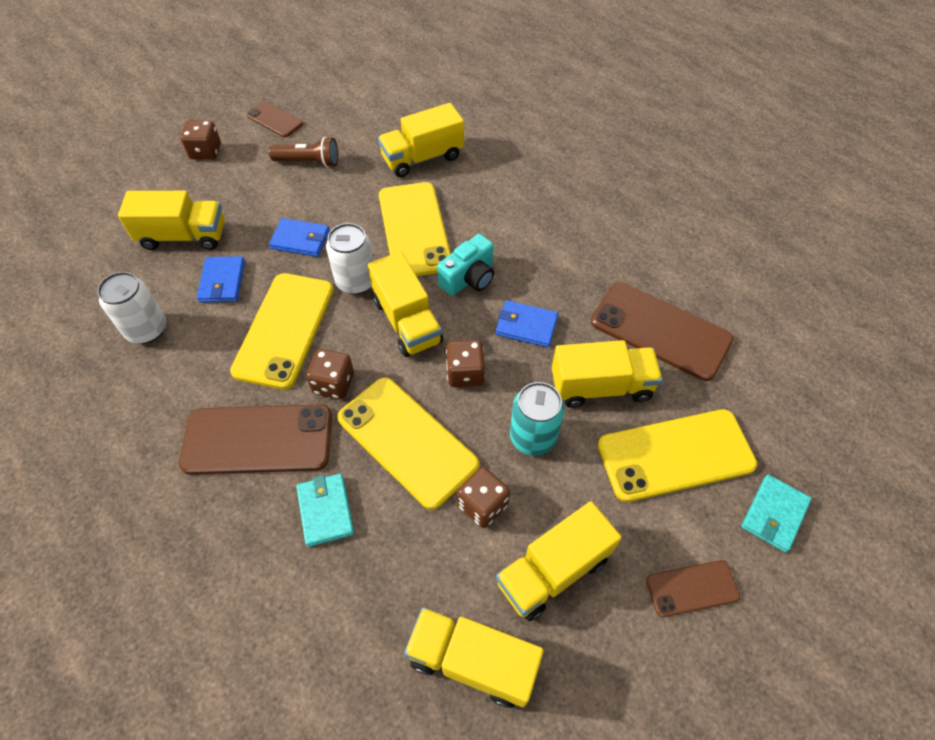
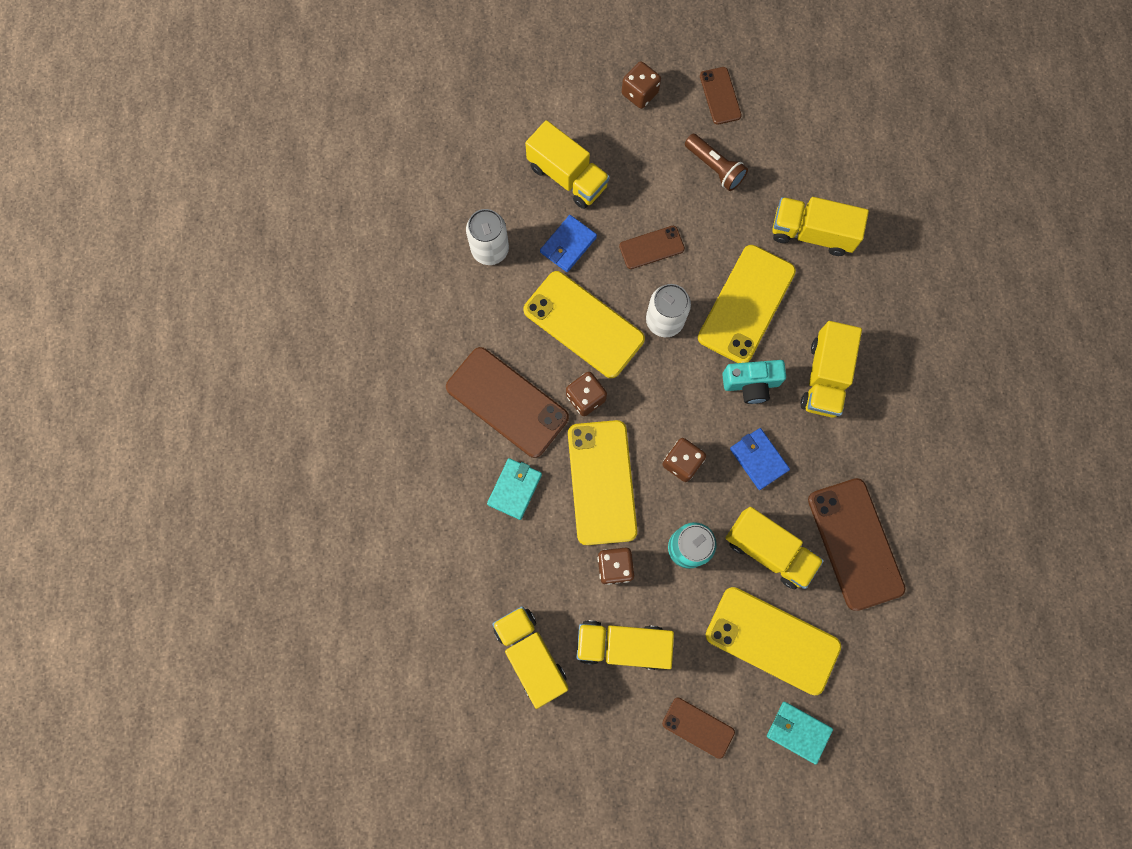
camera: 40 degrees right, 20 degrees up
(284, 330) = (583, 324): yellow phone -> yellow phone turned 75 degrees clockwise
(300, 240) = (651, 247): blue wallet -> brown phone
(407, 321) = (675, 386): yellow truck -> yellow truck (824, 377)
(774, 514) = (798, 732): turquoise wallet -> turquoise wallet turned 45 degrees clockwise

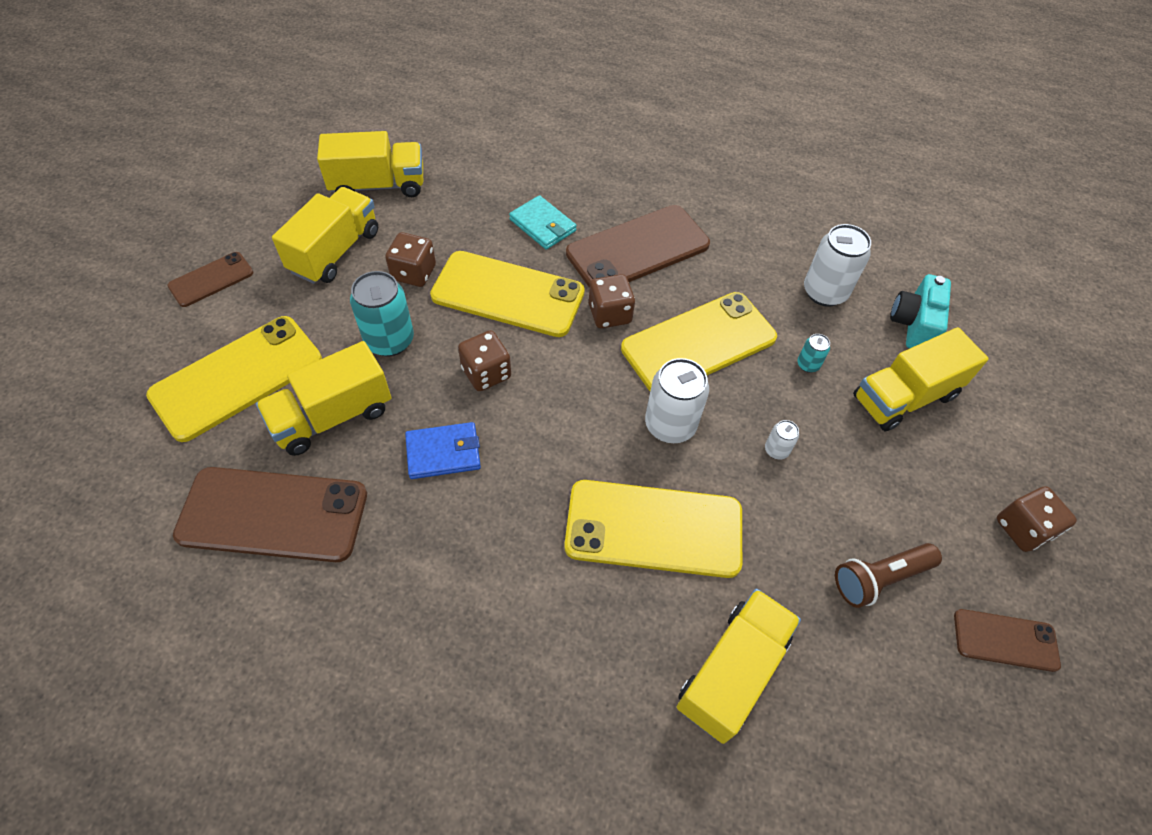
camera: 110 degrees right, 20 degrees down
(568, 245) = (808, 364): blue wallet -> turquoise can
(651, 247) = (776, 450): brown phone -> white can
(746, 304) = (654, 529): yellow phone -> yellow phone turned 45 degrees counterclockwise
(751, 384) = (542, 486): turquoise camera -> turquoise camera (913, 324)
(798, 732) = (131, 361): turquoise wallet -> none
(824, 377) = (505, 582): yellow truck -> none

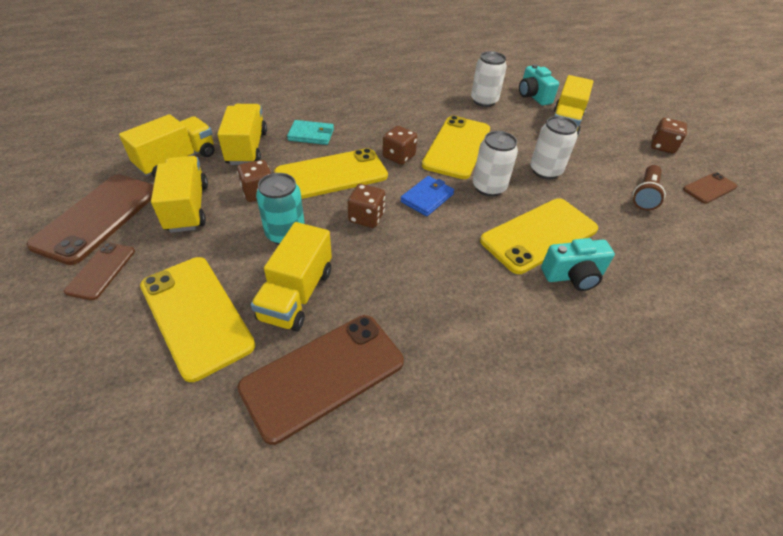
camera: 40 degrees left, 10 degrees down
(237, 377) = (196, 315): yellow phone -> yellow phone turned 45 degrees counterclockwise
(443, 453) = (391, 270): blue wallet -> blue wallet (427, 198)
(628, 606) = (573, 276): none -> turquoise camera
(638, 249) = (377, 122): brown phone -> brown phone (98, 217)
(732, 672) = (647, 271): yellow truck -> yellow truck (247, 148)
(776, 450) = (545, 171): white can -> white can, size x2.08
(808, 364) = (513, 131): turquoise can -> none

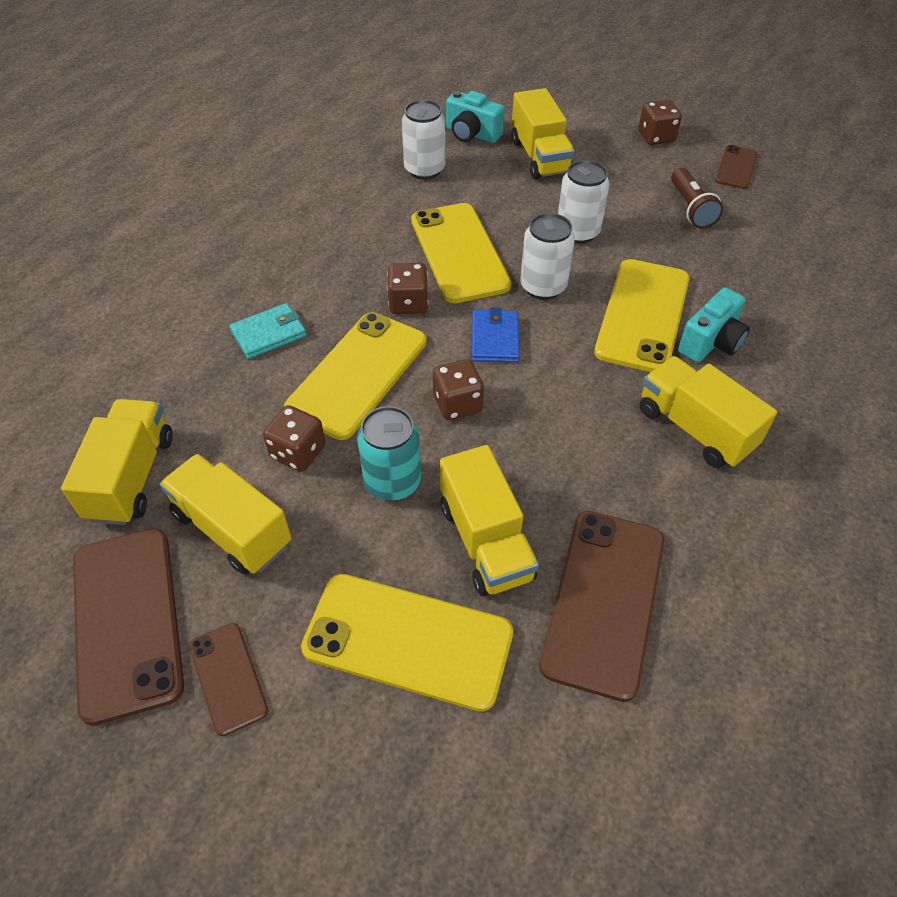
camera: 35 degrees left, 5 degrees up
(247, 148) = (207, 401): yellow truck -> yellow truck (695, 428)

